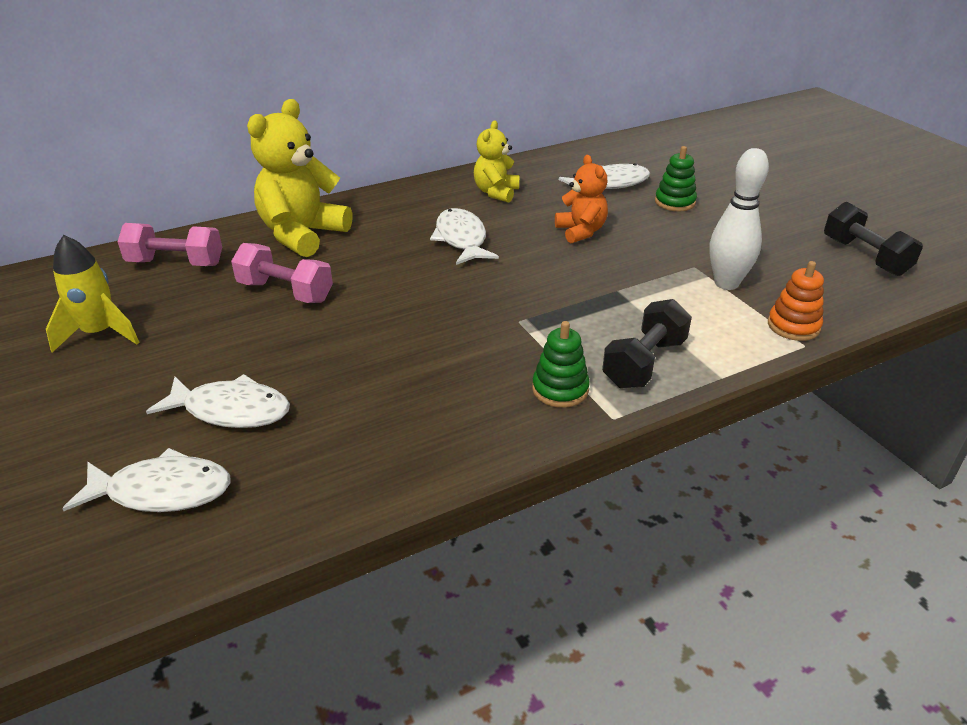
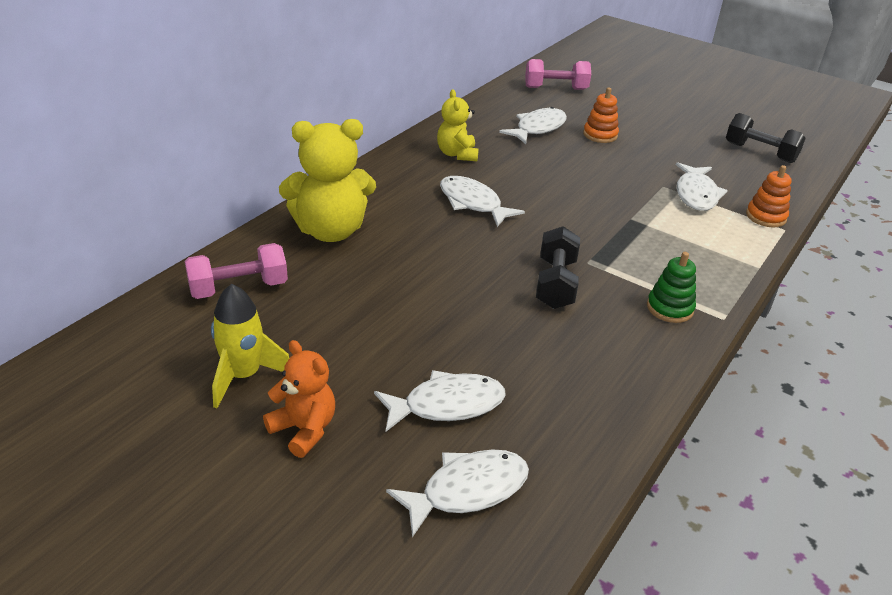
camera: 30 degrees left, 0 degrees up
(285, 292) = (375, 288): pink dumbbell -> pink dumbbell (555, 88)
(302, 235) = (330, 231): yellow teddy bear -> yellow teddy bear turned 105 degrees counterclockwise
(581, 231) = (557, 175): orange teddy bear -> orange teddy bear (304, 429)
(644, 363) = (703, 271): black dumbbell -> black dumbbell (555, 284)
(675, 202) = (600, 135): green stacking toy -> orange stacking toy
(726, 283) = (696, 194): white bowling pin -> white fish

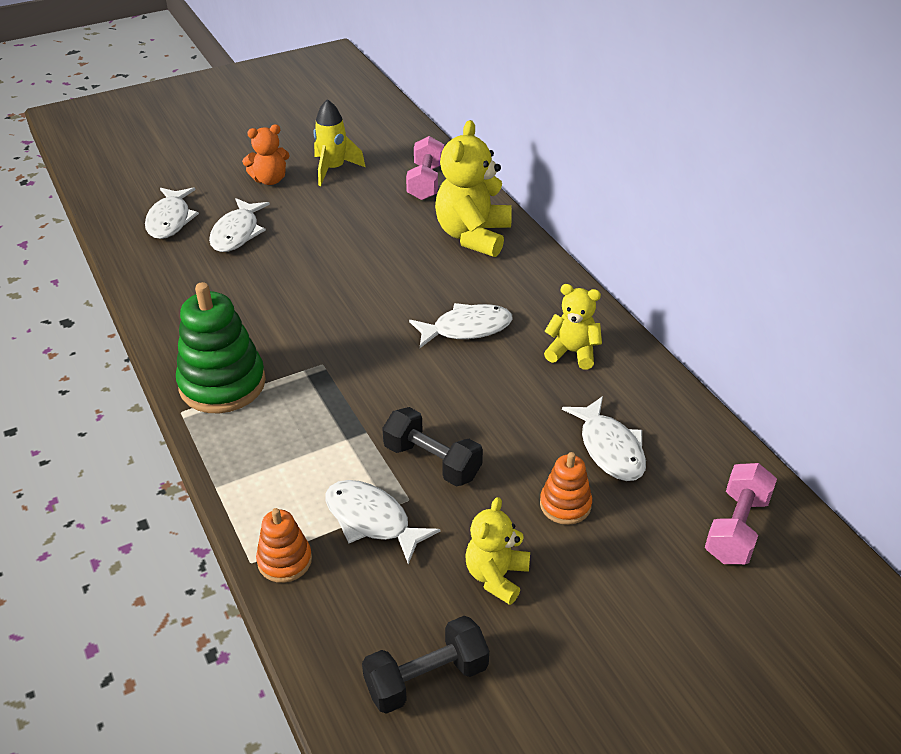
camera: 120 degrees right, 5 degrees up
(555, 284) = (309, 330): black dumbbell -> black dumbbell (432, 461)
(670, 308) = (222, 384): green stacking toy -> green stacking toy, size x1.88
(676, 146) = (496, 576): none -> yellow teddy bear

